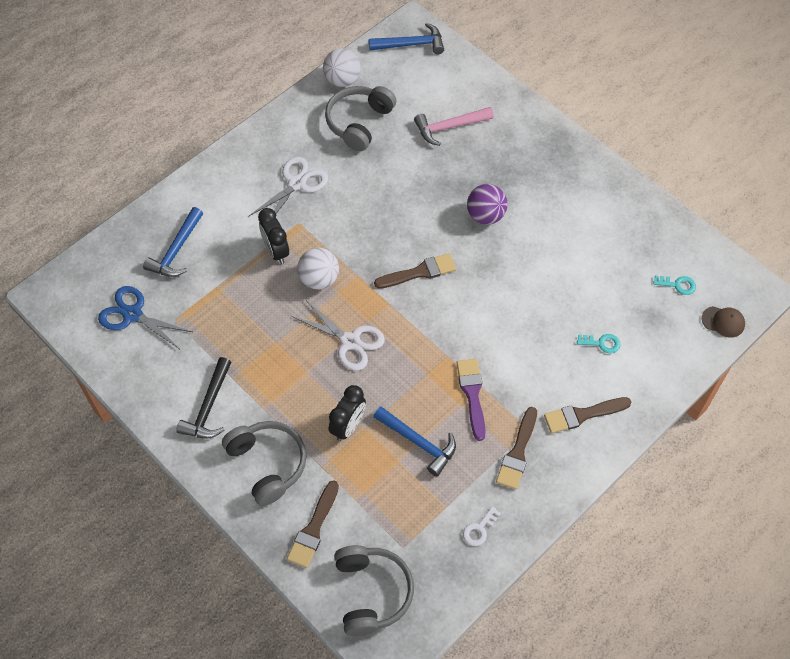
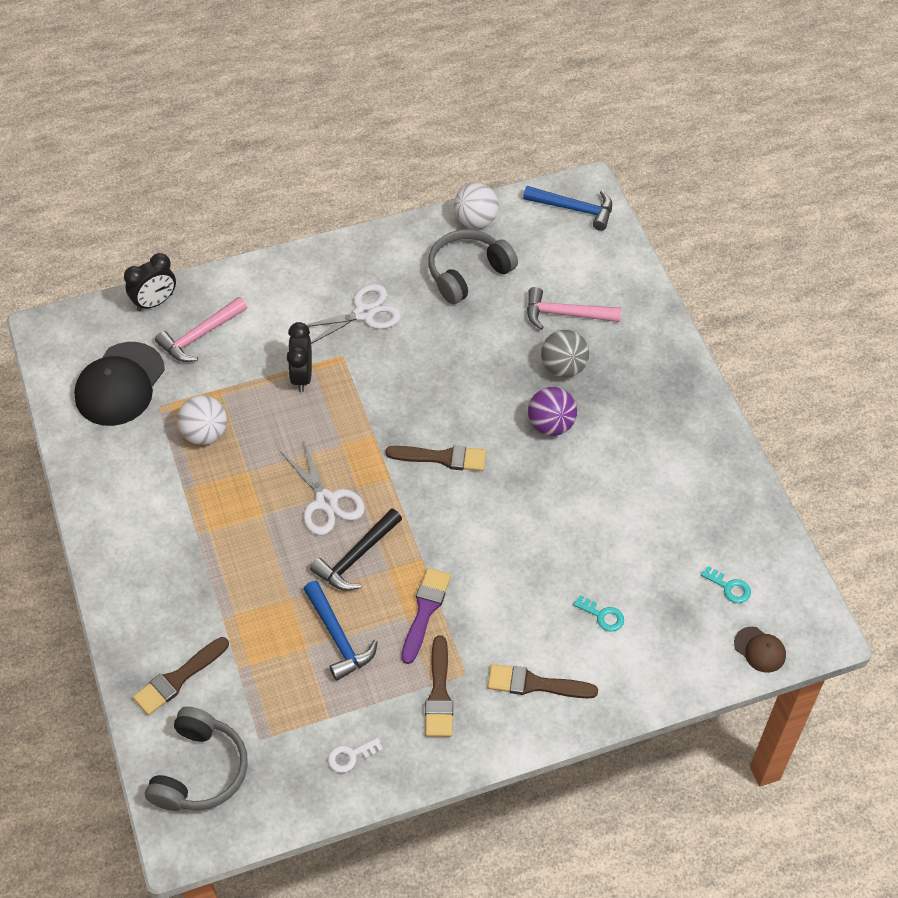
camera: 25 degrees right, 5 degrees down
(132, 314) = (120, 384): blue scissors -> black cap
(176, 250) = (200, 336): blue hammer -> pink hammer
(208, 407) = (142, 509): black hammer -> black hammer (356, 557)
(268, 464) = (169, 592): grey headphones -> none
(319, 279) = (330, 423): white ball -> white ball (205, 433)
(348, 426) = (274, 588): black clock -> black clock (155, 302)
(470, 168) = (563, 367): none -> grey ball
(517, 452) = (439, 693): brown brush -> brown brush turned 45 degrees counterclockwise

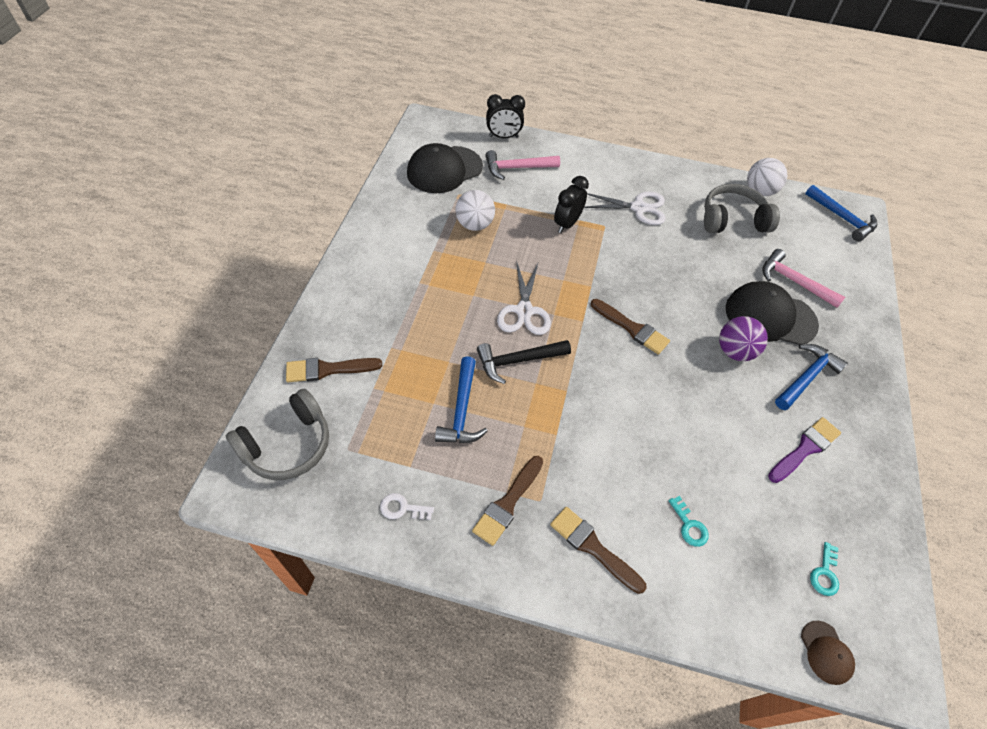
camera: 30 degrees right, 0 degrees up
(425, 611) = (542, 431): purple brush -> purple brush (805, 449)
(563, 367) = (770, 316): grey ball -> black cap
(628, 413) = (806, 377): none -> blue hammer
(729, 587) = (825, 573): turquoise key -> turquoise key turned 45 degrees clockwise

